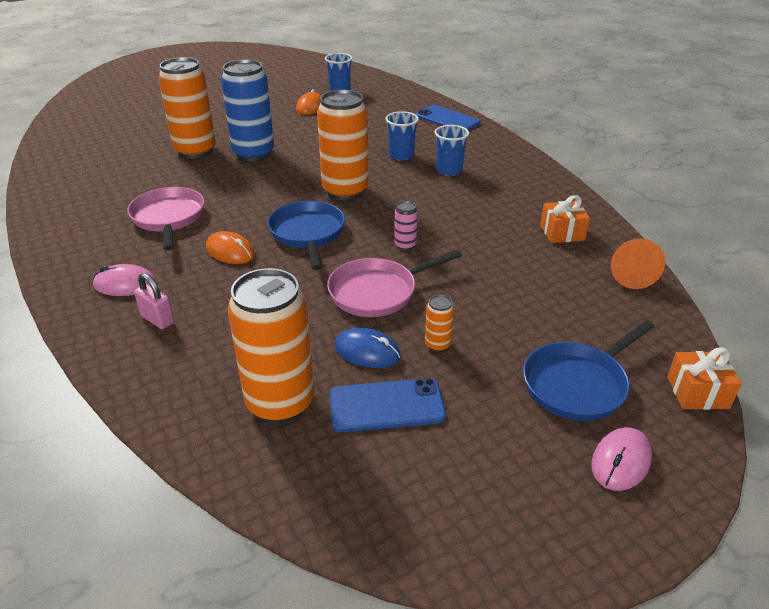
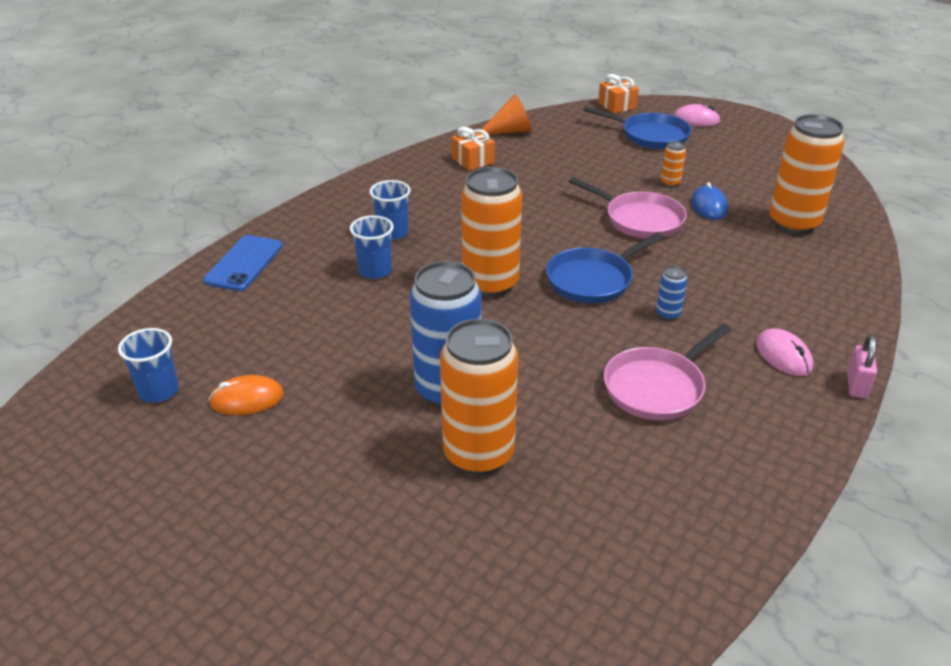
camera: 115 degrees left, 0 degrees up
(157, 319) = (796, 311): pink padlock -> pink padlock (856, 385)
(230, 251) = (668, 314): orange mouse -> blue can
(386, 405) = (745, 187): blue phone -> none
(405, 245) = (561, 224): pink can -> none

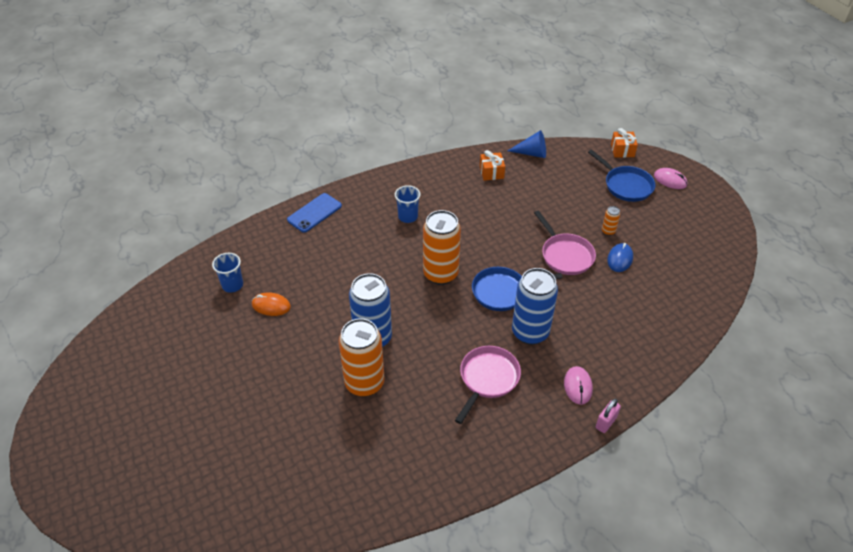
camera: 25 degrees right, 10 degrees up
(375, 271) = (382, 242): blue cup -> none
(509, 131) = (532, 153): orange cone -> blue cone
(657, 387) = (487, 379): pink pan -> pink pan turned 135 degrees clockwise
(668, 314) = (530, 332): blue can -> blue can, size x2.38
(793, 223) = (667, 292): orange can -> none

